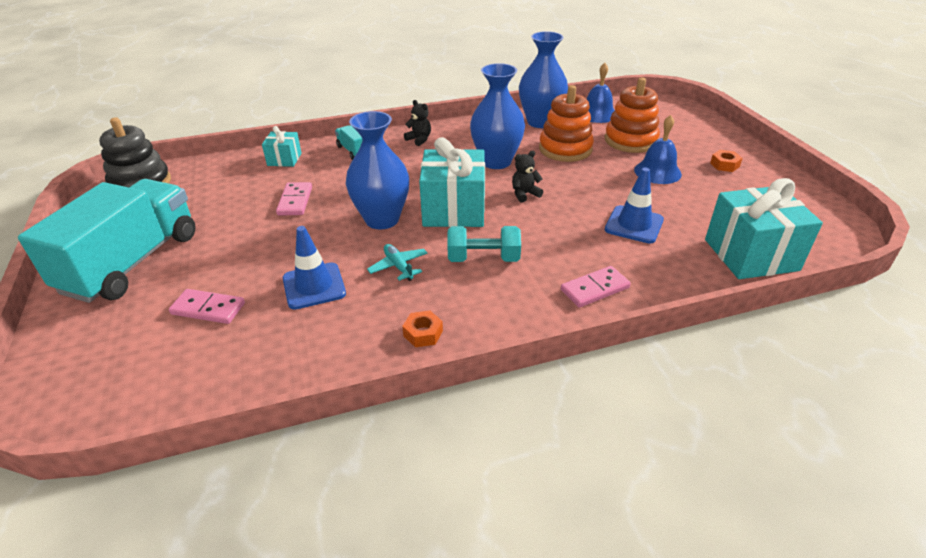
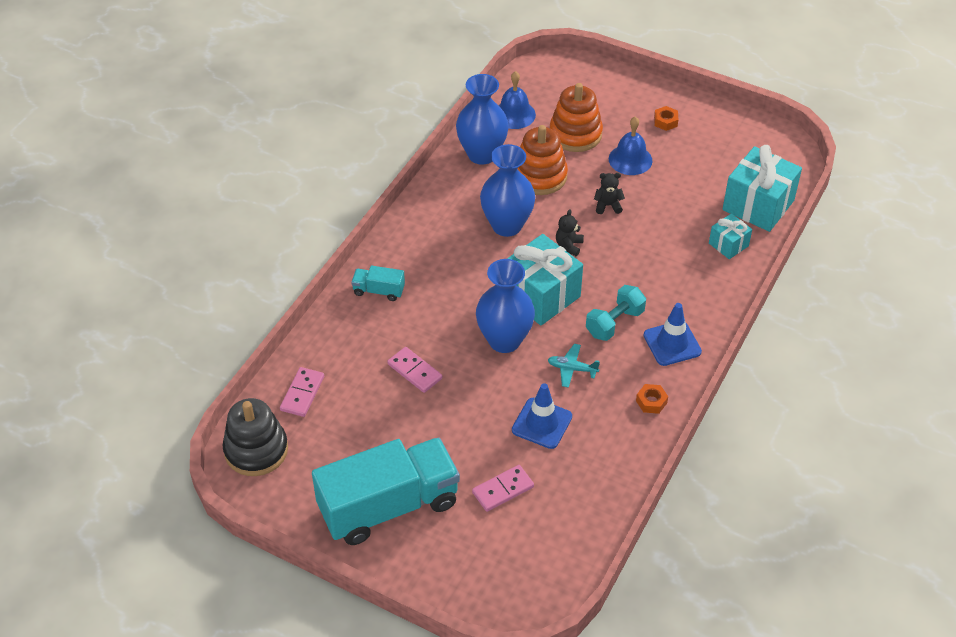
camera: 45 degrees left, 10 degrees up
(132, 262) = (388, 506): turquoise truck -> turquoise truck turned 90 degrees clockwise
(284, 159) = (334, 340): turquoise gift -> turquoise gift (728, 244)
(419, 139) = (412, 241): black teddy bear -> black teddy bear (607, 205)
(595, 289) = (704, 297): pink domino -> pink domino (302, 393)
(634, 225) = (669, 226): blue traffic cone -> blue traffic cone (672, 343)

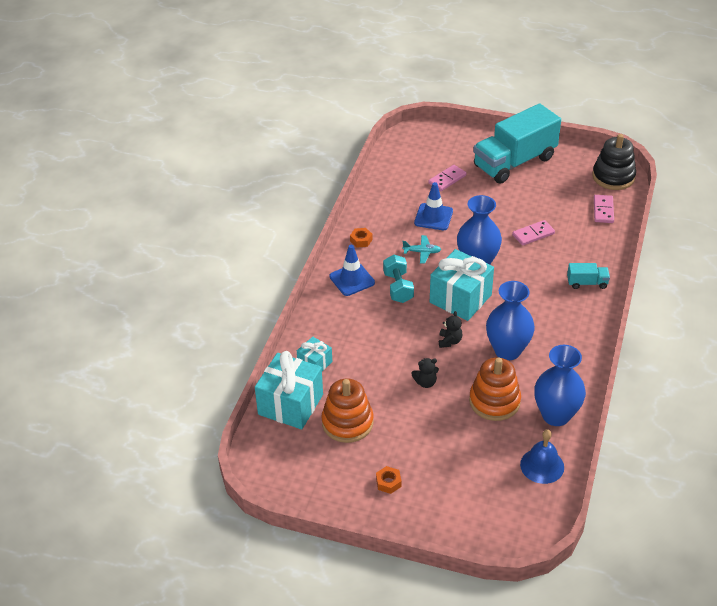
camera: 170 degrees right, 5 degrees down
(415, 371) = (533, 234): pink domino -> pink domino turned 60 degrees counterclockwise
(575, 134) = (474, 452): orange stacking toy -> orange stacking toy (347, 422)
(614, 323) = (398, 287): turquoise dumbbell -> turquoise dumbbell turned 45 degrees counterclockwise
(630, 159) = (415, 433): blue bell -> none

